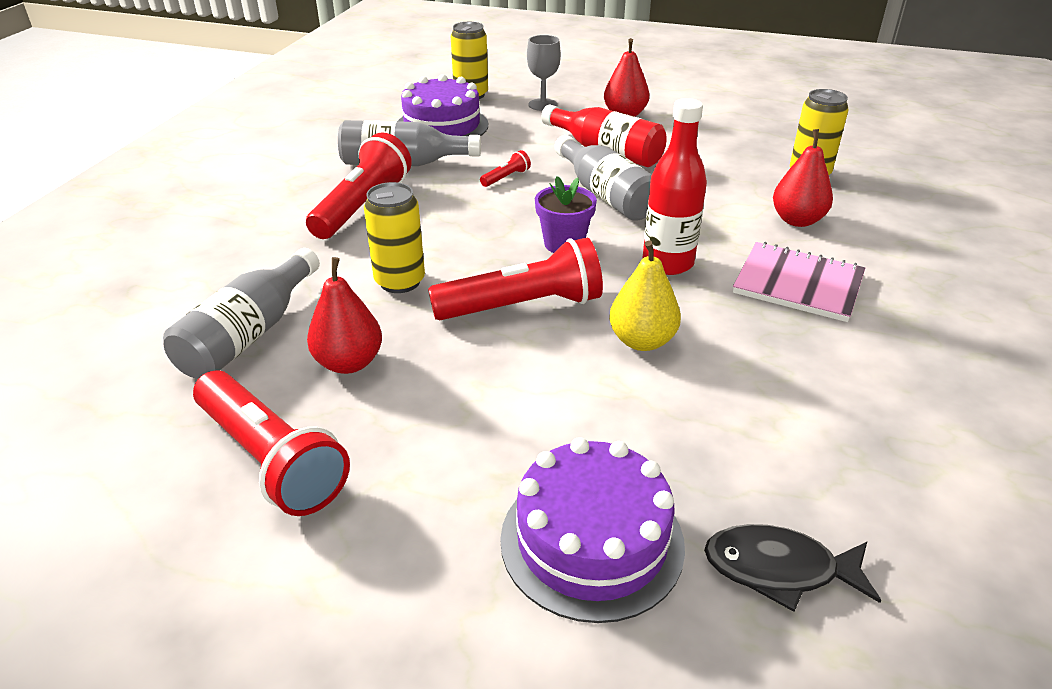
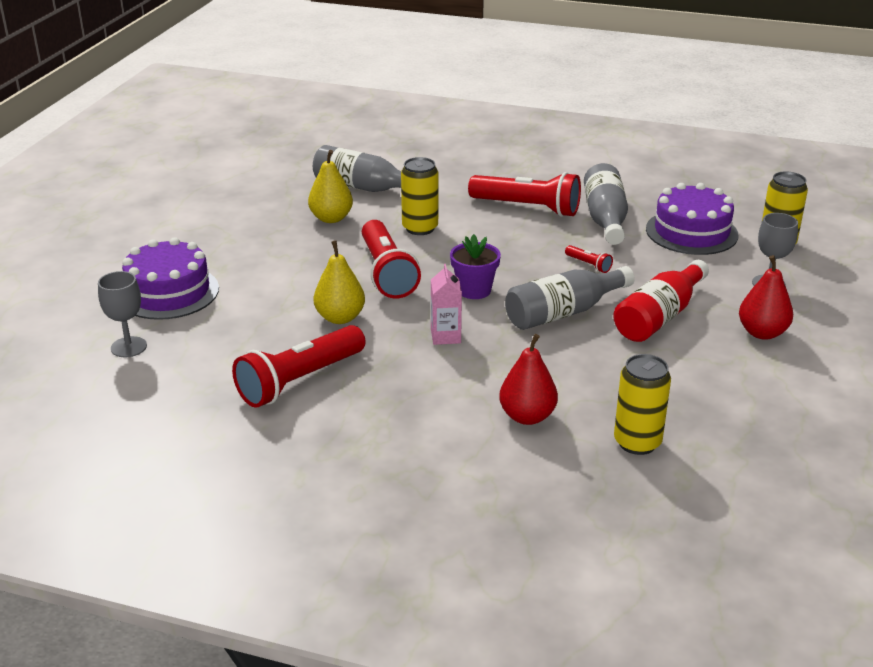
camera: 90 degrees right, 5 degrees down
(271, 459) = (254, 205): red flashlight -> red flashlight (300, 381)
(349, 363) = (331, 218): red pear -> yellow pear
(667, 263) = (445, 336): red bottle -> pink carton
(779, 569) = (128, 347): black fish -> grey goblet
(798, 284) = (411, 398): pink notebook -> none

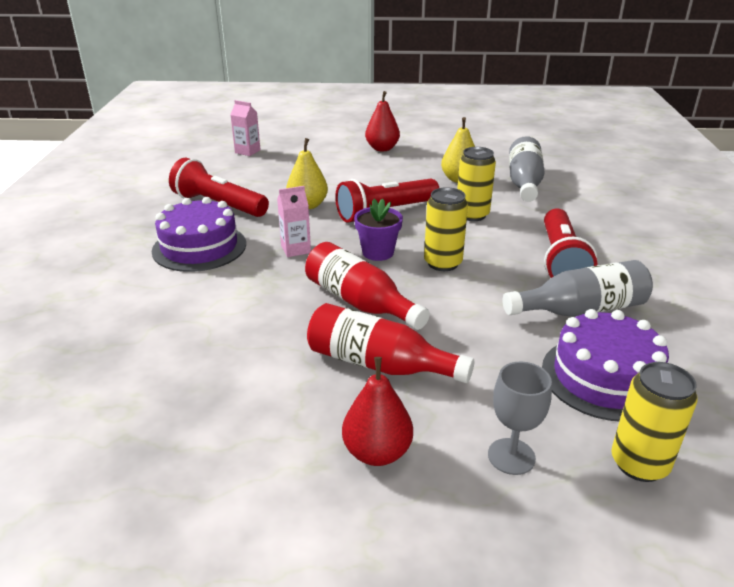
camera: 75 degrees right, 0 degrees up
(128, 347) = (247, 151): grey goblet -> pink carton
(168, 292) = (317, 149): purple cake -> purple cake (199, 247)
(527, 416) = (179, 301): red pear -> red pear (382, 148)
(563, 313) = (360, 302): grey bottle -> red bottle
(588, 265) = (465, 308): red flashlight -> none
(637, 442) = (139, 366): yellow can -> yellow can (443, 263)

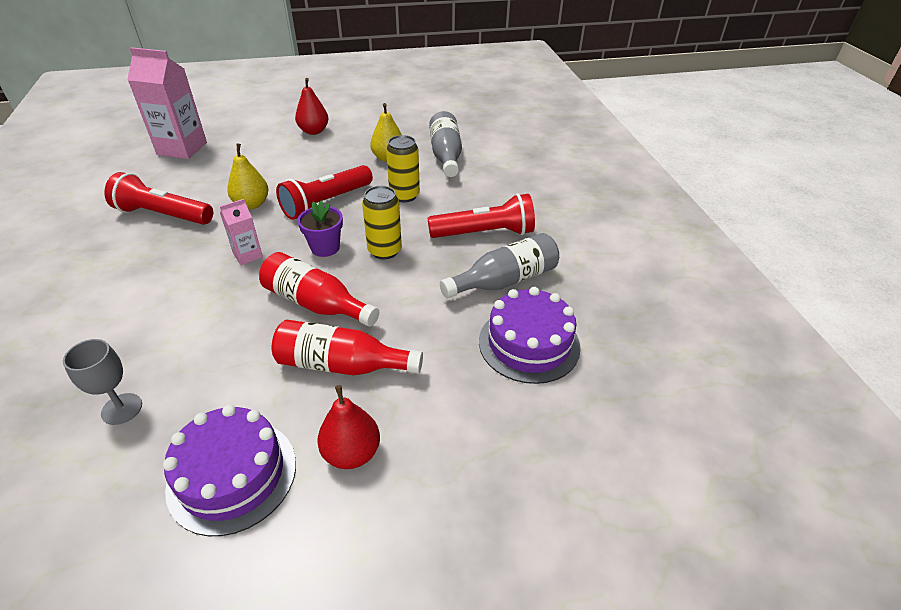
camera: 15 degrees left, 10 degrees up
(199, 247) = (152, 266): purple cake -> purple cake (232, 475)
(247, 151) = (182, 148): pink carton -> pink carton, size x1.96
(511, 456) = (463, 433): grey goblet -> grey goblet (122, 409)
(561, 260) = (484, 233): red flashlight -> red flashlight turned 90 degrees counterclockwise
(639, 464) = (561, 419): yellow can -> none

